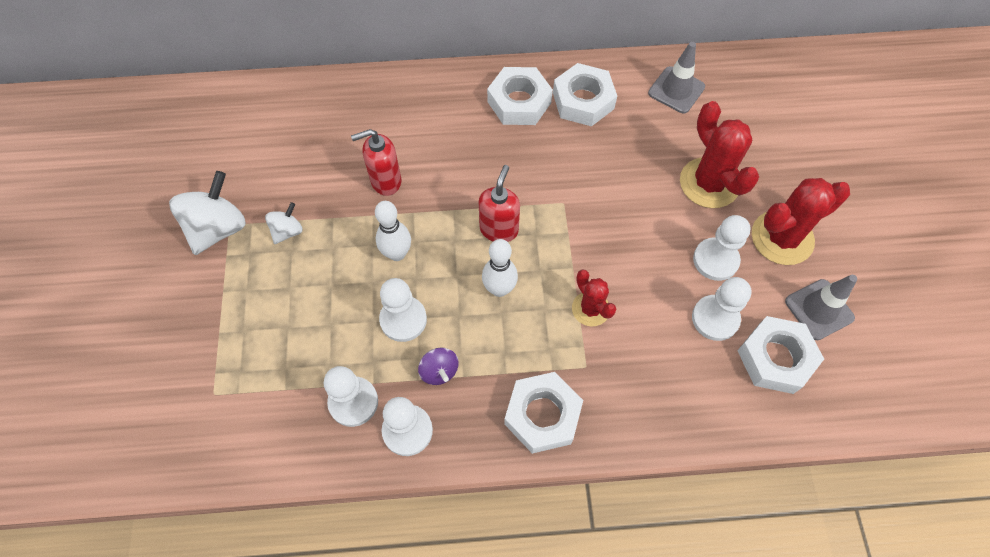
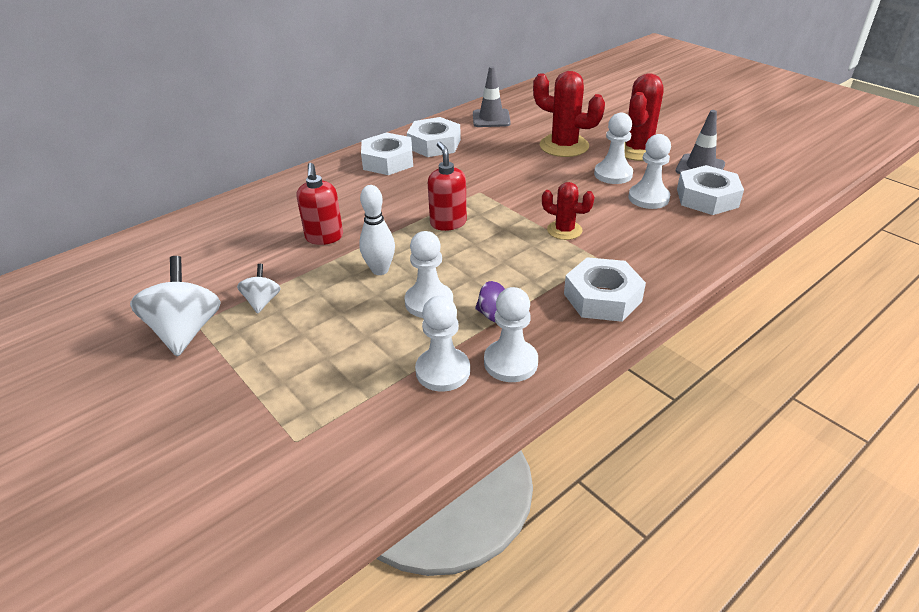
camera: 35 degrees left, 25 degrees down
(385, 181) = (324, 237): red soap dispenser -> red soap dispenser turned 45 degrees counterclockwise
(499, 289) = (486, 251): white bowling pin -> none

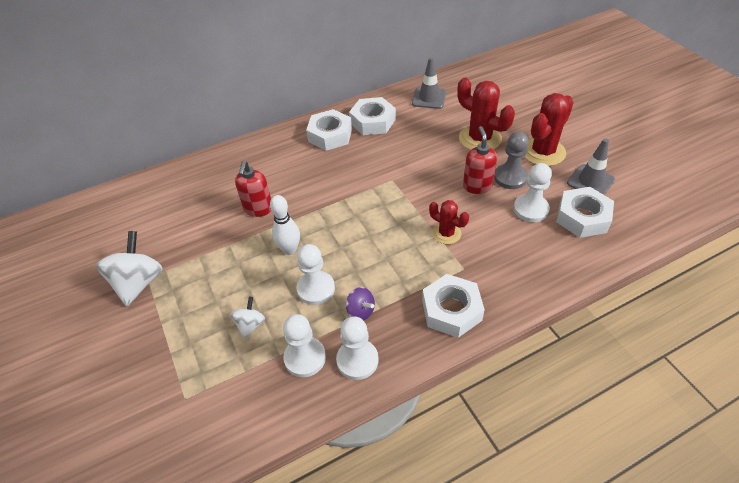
camera: 15 degrees right, 10 degrees up
(262, 301) = (197, 265): white spinning top -> white spinning top (250, 325)
(448, 223) = (356, 210): red soap dispenser -> red soap dispenser (477, 186)
(613, 174) = (510, 177): white pawn -> grey pawn

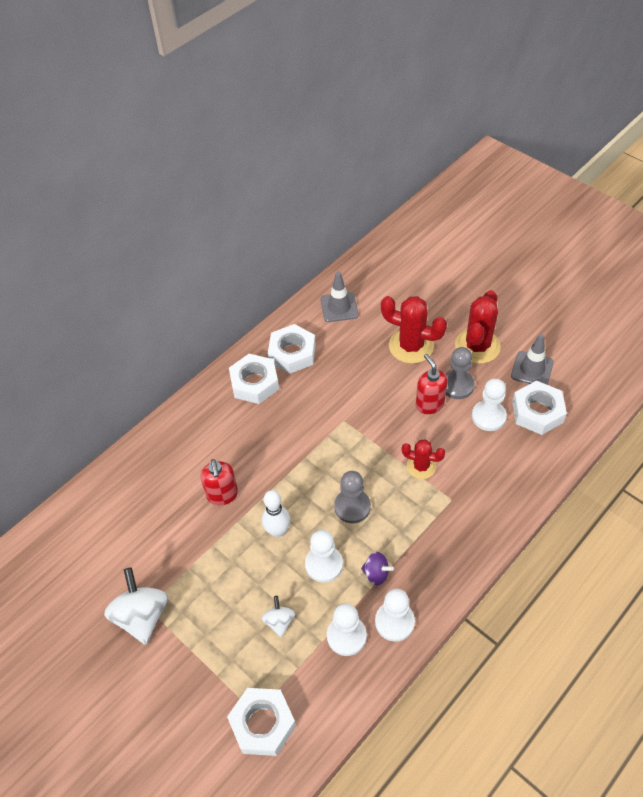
camera: 20 degrees left, 5 degrees up
(366, 249) = (352, 507): none -> grey pawn
(451, 310) = (457, 545): white nut -> white nut (262, 724)

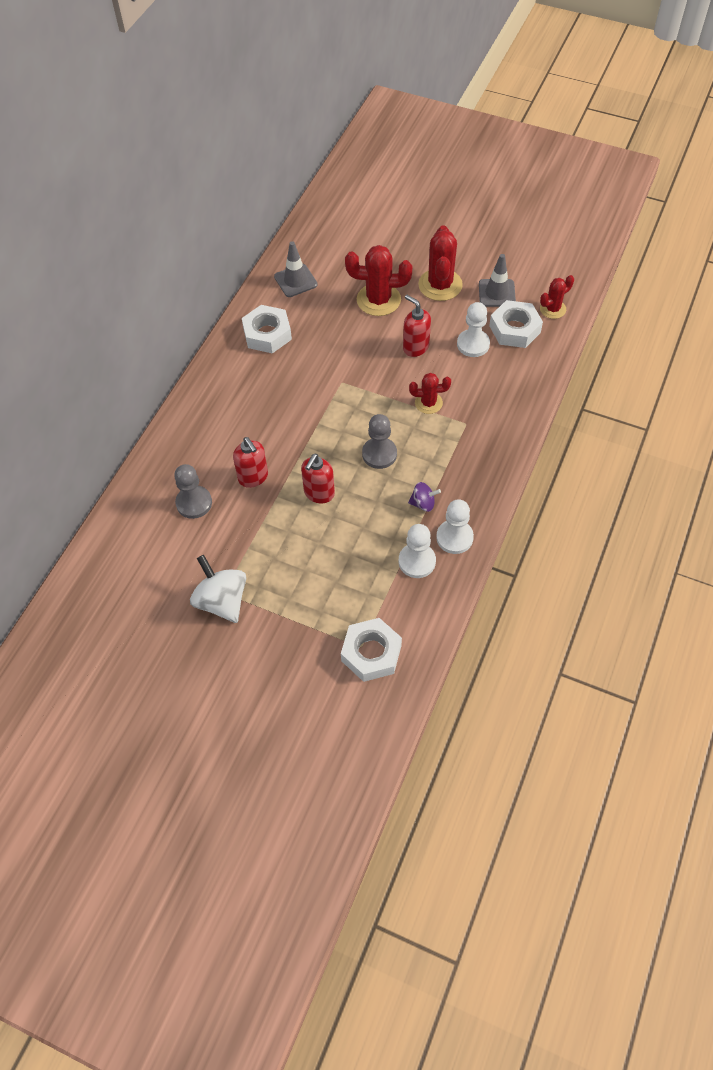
camera: 20 degrees left, 5 degrees up
(254, 383) = (241, 370): white nut -> none
(278, 531) = (319, 493): white bowling pin -> red soap dispenser
(279, 621) = (352, 567): white spinning top -> none
(324, 564) = (373, 509): white pawn -> none
(457, 385) = (434, 324): grey pawn -> grey pawn (194, 503)
(584, 401) = (552, 309): none -> red cactus

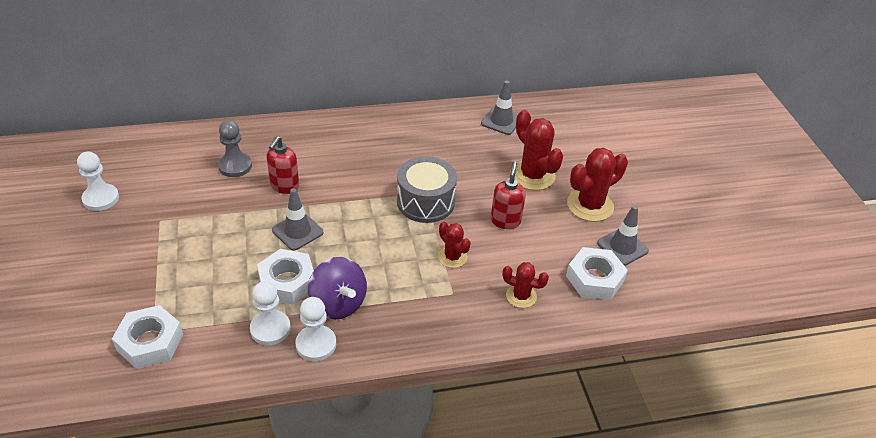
camera: 50 degrees right, 15 degrees down
(222, 601) = (150, 223): white spinning top -> none
(267, 334) = (432, 130): white nut -> white nut (287, 282)
(319, 493) = (297, 231): red soap dispenser -> grey traffic cone
(353, 387) = (425, 202): none -> grey drum
(379, 454) = (369, 250): grey pawn -> none
(423, 503) = (338, 304): purple spinning top -> purple spinning top, size x1.88
(473, 344) = (547, 257): white pawn -> white pawn (101, 198)
(552, 309) = (648, 296): red cactus -> red cactus (521, 296)

